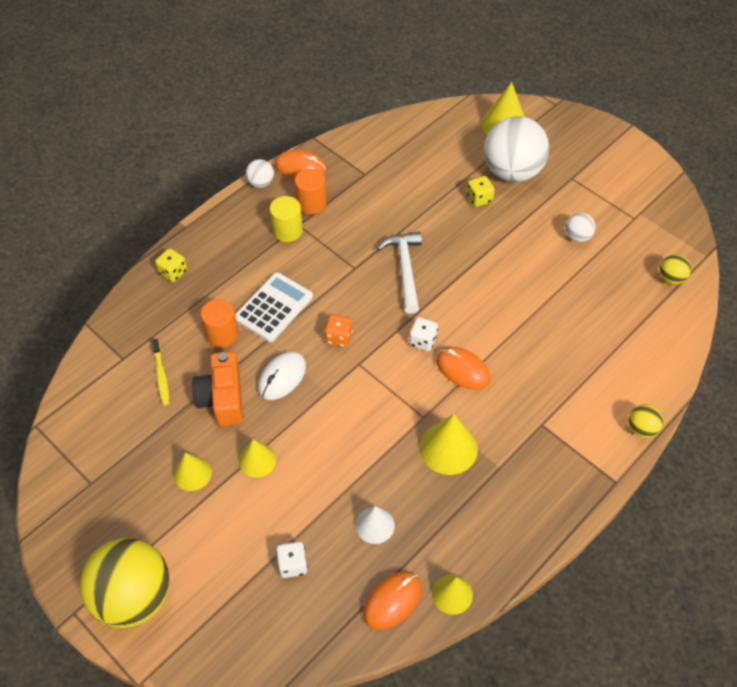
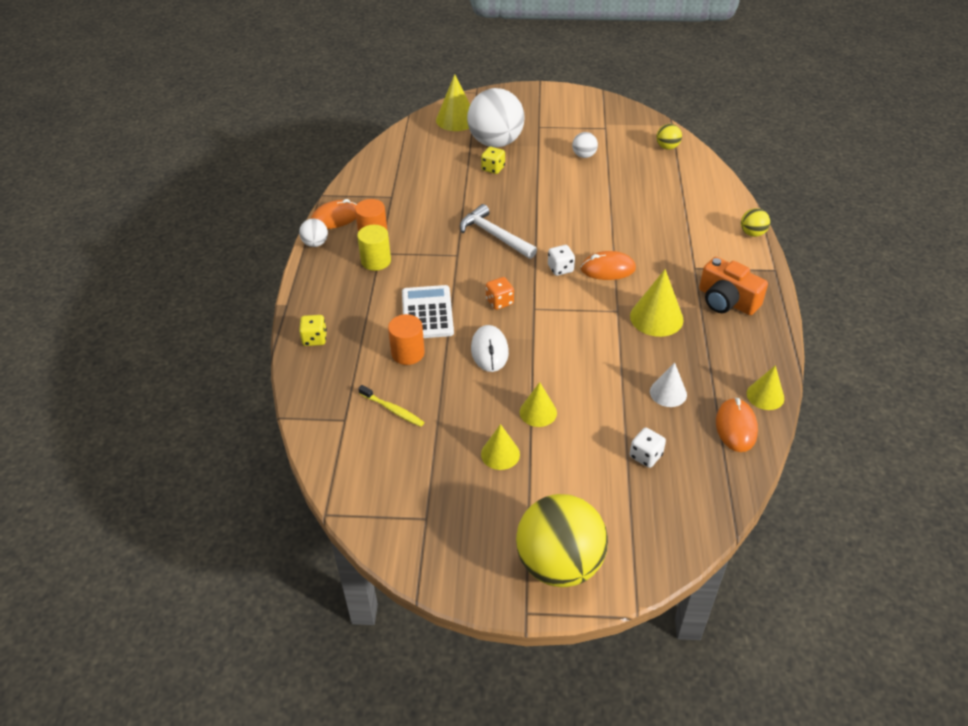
camera: 40 degrees left, 10 degrees down
(222, 398) = (461, 392): orange camera -> orange camera (726, 301)

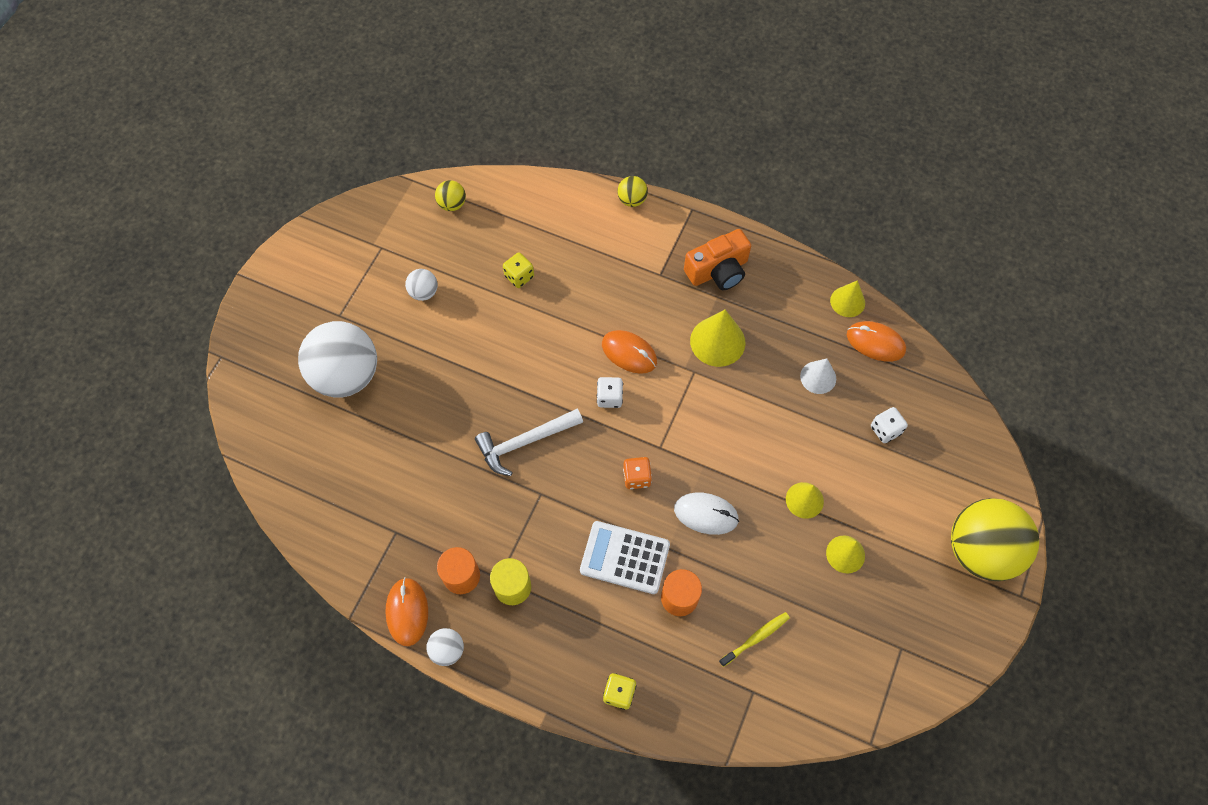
camera: 70 degrees left, 20 degrees up
(456, 119) = (271, 402): yellow cone -> none
(493, 168) = (398, 398): yellow dice -> yellow dice (519, 276)
(608, 269) = (629, 353): orange mouse -> orange mouse turned 75 degrees counterclockwise

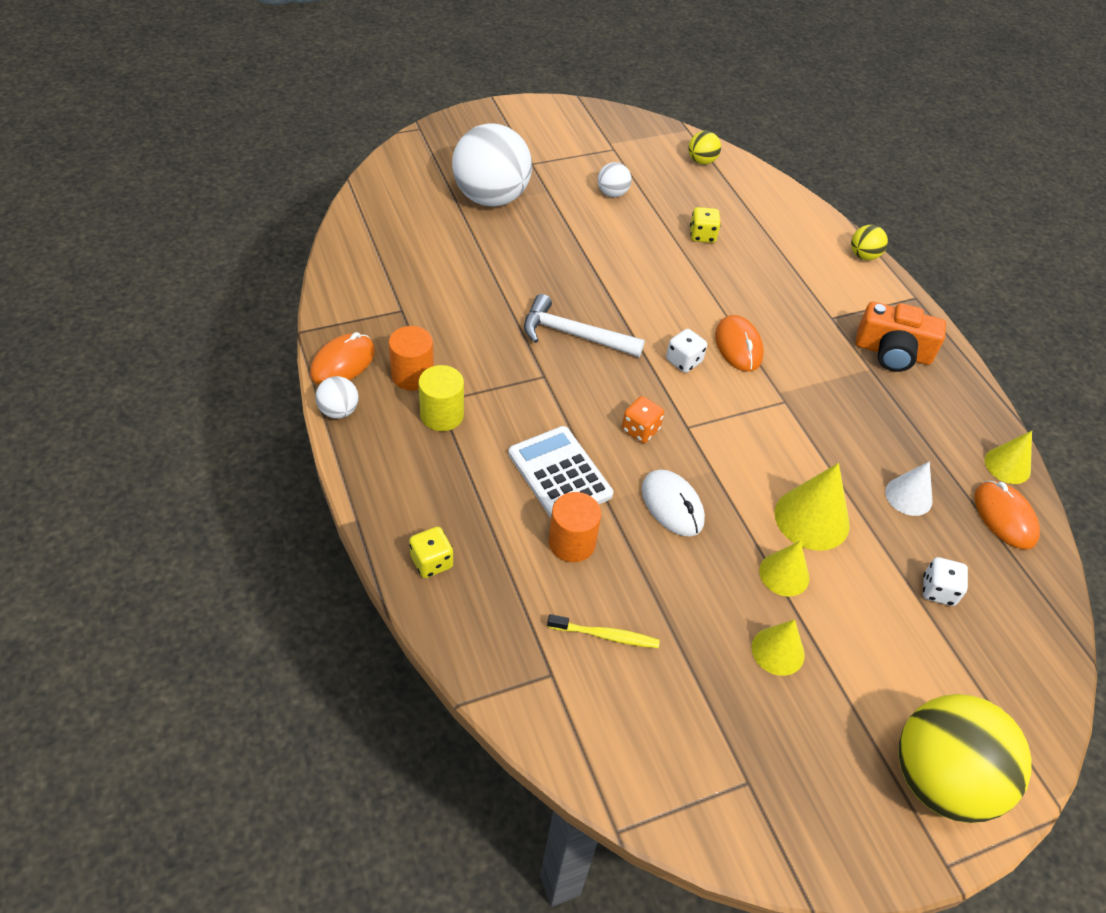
camera: 40 degrees right, 15 degrees down
(717, 341) = (833, 397): yellow cone -> yellow cone (812, 518)

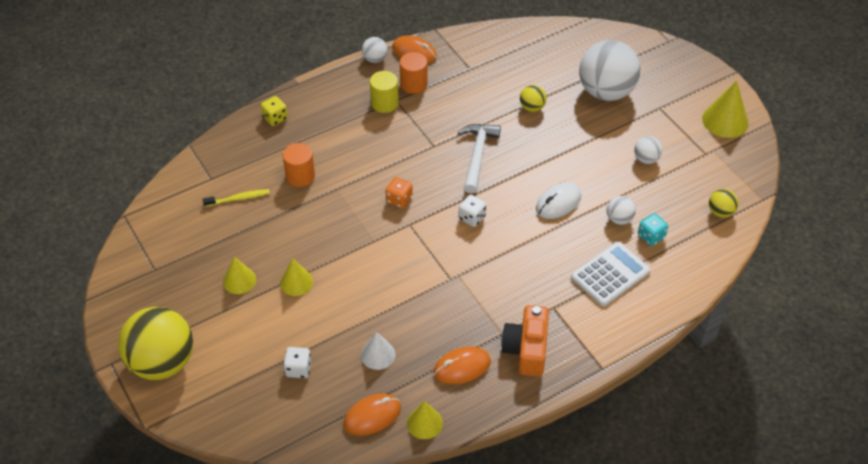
camera: 85 degrees right, 0 degrees up
(559, 474) = (351, 164): white calculator -> white calculator (610, 274)
(605, 635) = (238, 198): yellow toothbrush -> yellow toothbrush turned 105 degrees counterclockwise
(672, 505) = (339, 221): white mouse -> white mouse (558, 203)
(702, 235) = (619, 219): yellow dice -> white ball
(731, 218) = (651, 236): none -> turquoise dice
(738, 346) = (498, 249): orange mouse -> orange mouse (462, 367)
(812, 518) = (345, 296): yellow cone -> yellow cone (725, 120)
(863, 256) = (642, 331): yellow ball -> yellow ball (532, 107)

